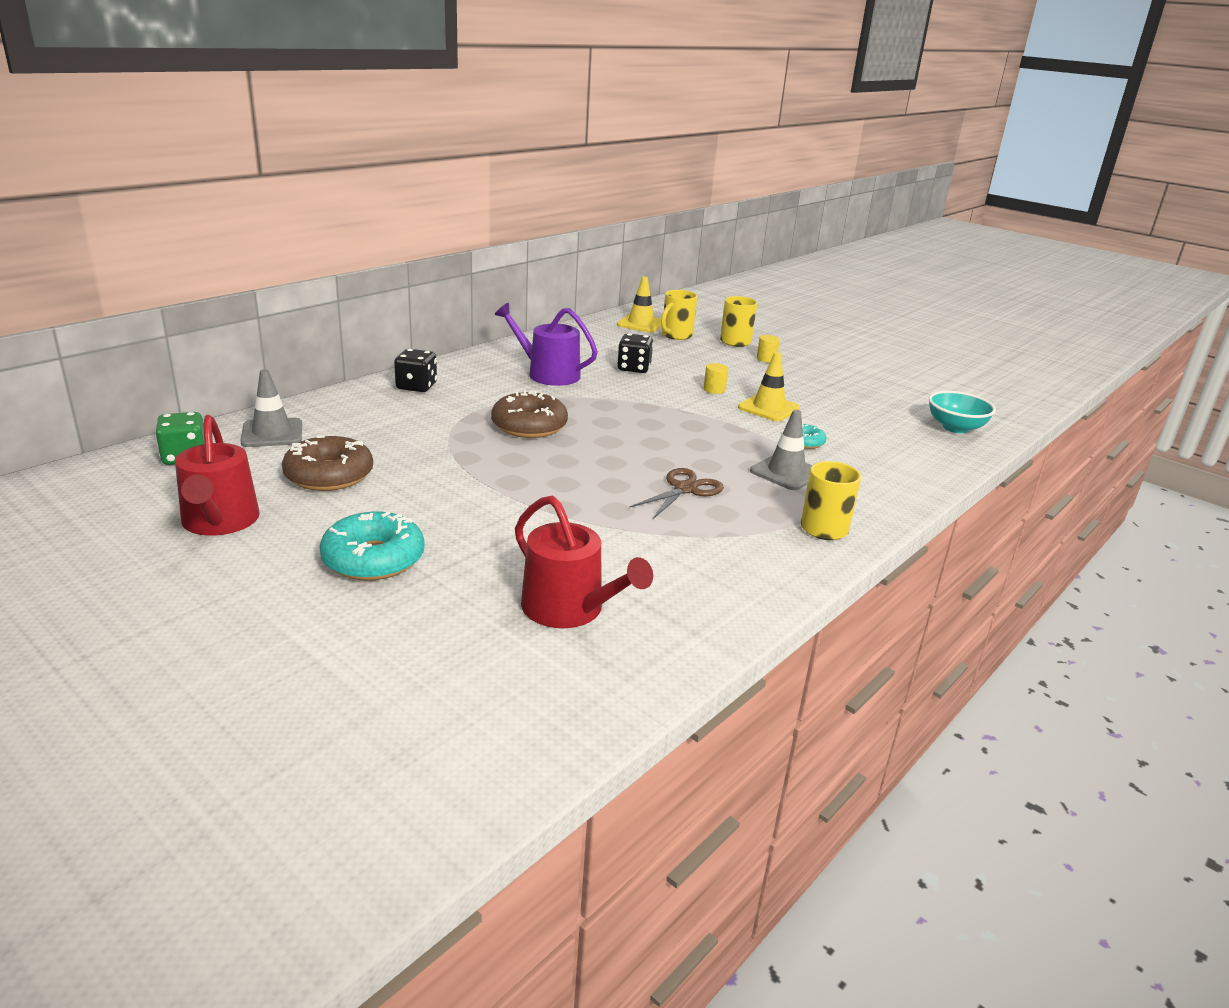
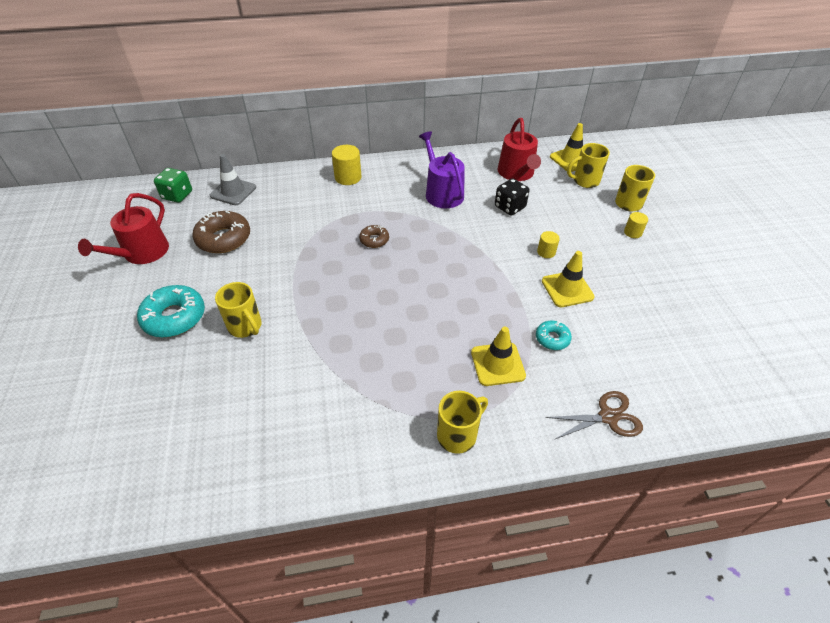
camera: 40 degrees right, 20 degrees up
(416, 386) = (348, 177): black dice -> yellow cylinder
(485, 534) = (245, 326): none -> yellow mug
(529, 426) = (374, 240): brown donut -> brown donut, size x0.54
(569, 609) = (220, 414): red watering can -> red watering can (517, 173)
(685, 489) = (405, 345): brown scissors -> brown scissors (608, 417)
(786, 472) = (497, 364): grey traffic cone -> yellow traffic cone
(955, 427) = (718, 383): turquoise bowl -> none

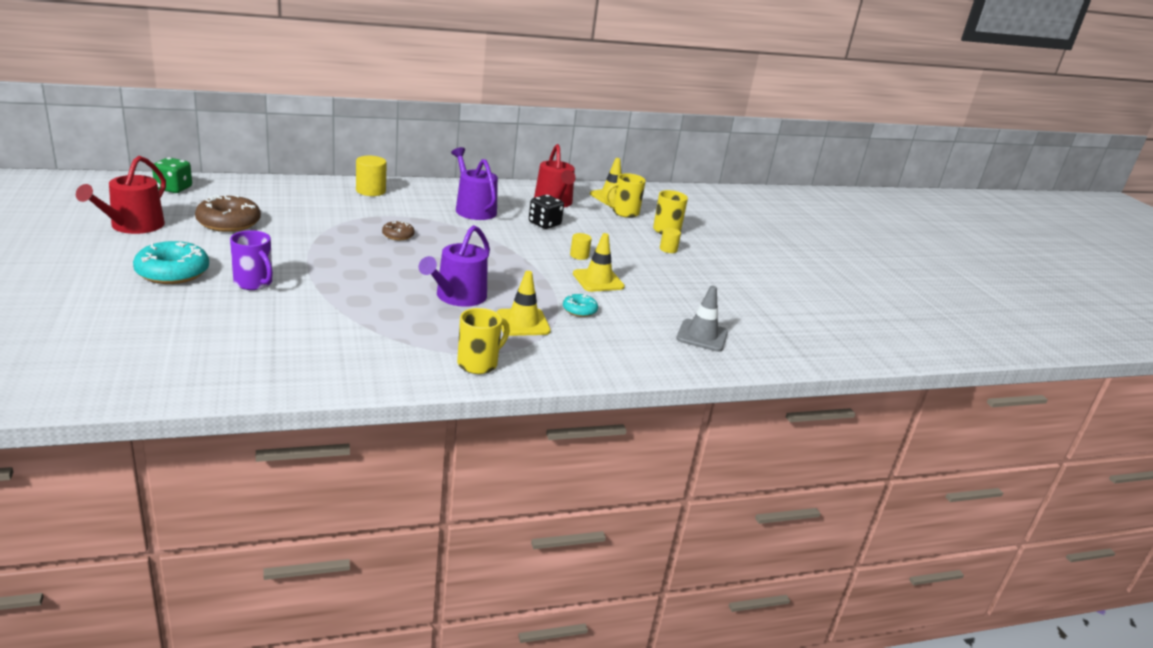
camera: 10 degrees left, 20 degrees down
(233, 191) = (239, 191): grey traffic cone -> grey traffic cone (702, 336)
(245, 326) = (254, 283): yellow mug -> purple mug
(433, 329) = (457, 297): none -> purple watering can
(608, 417) = (629, 360): brown scissors -> none

